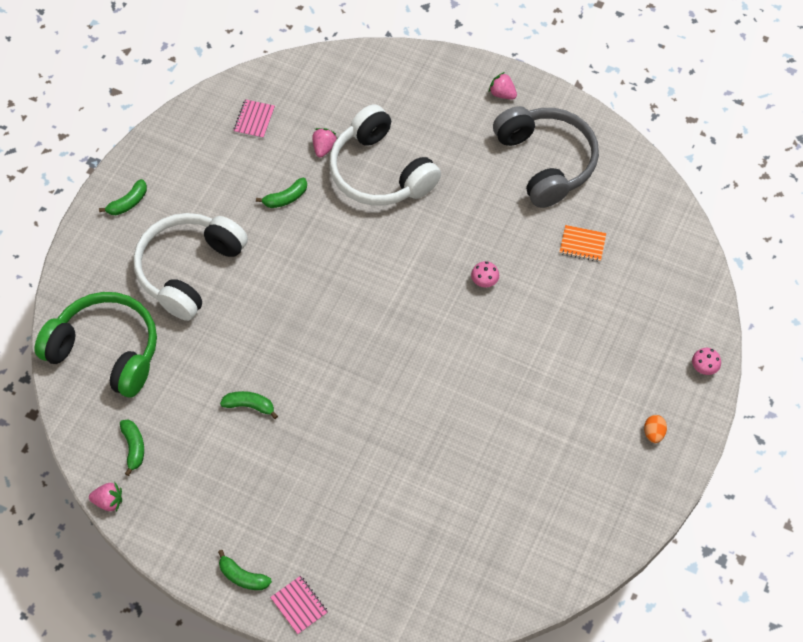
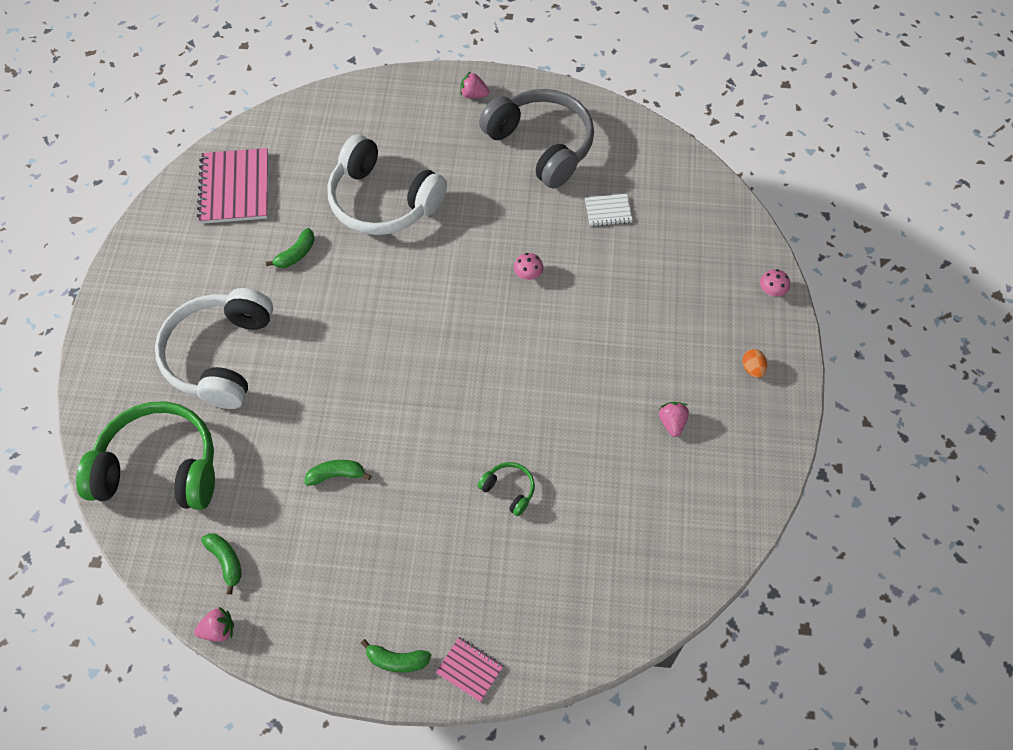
camera: 20 degrees left, 0 degrees up
(128, 203) = (130, 308): green banana -> none
(254, 120) = (235, 188): pink notebook -> pink notebook, size x1.99
(324, 148) = (317, 194): pink strawberry -> pink strawberry (672, 423)
(391, 468) = (509, 490): none -> green headphones
(582, 244) = (608, 211): orange notebook -> white notebook

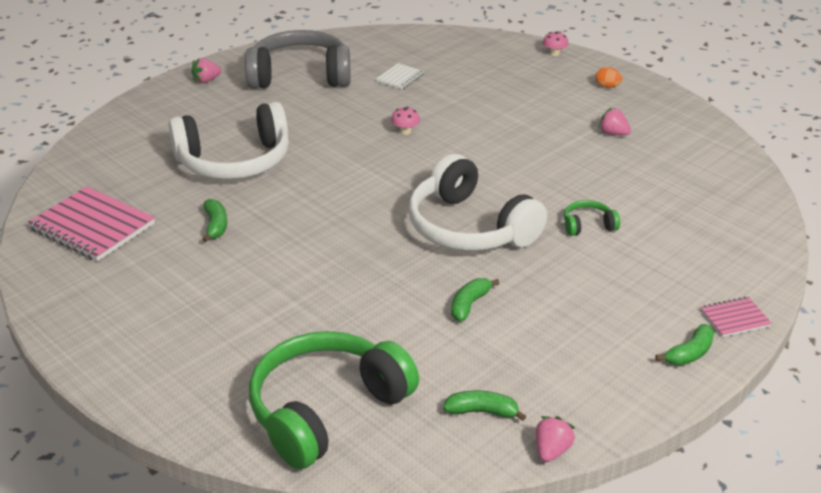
camera: 50 degrees left, 25 degrees down
(220, 356) = (256, 315): white headphones -> white headphones (469, 228)

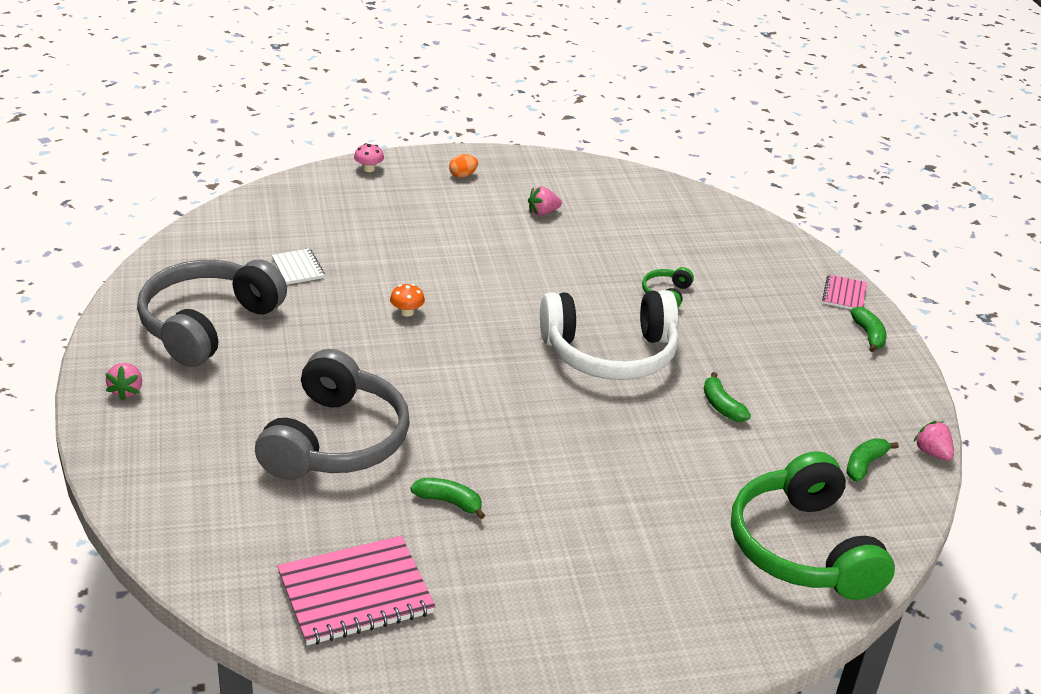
camera: 60 degrees left, 0 degrees up
(234, 161) = (335, 440): white headphones -> grey headphones
(405, 131) = (407, 312): pink mushroom -> orange mushroom

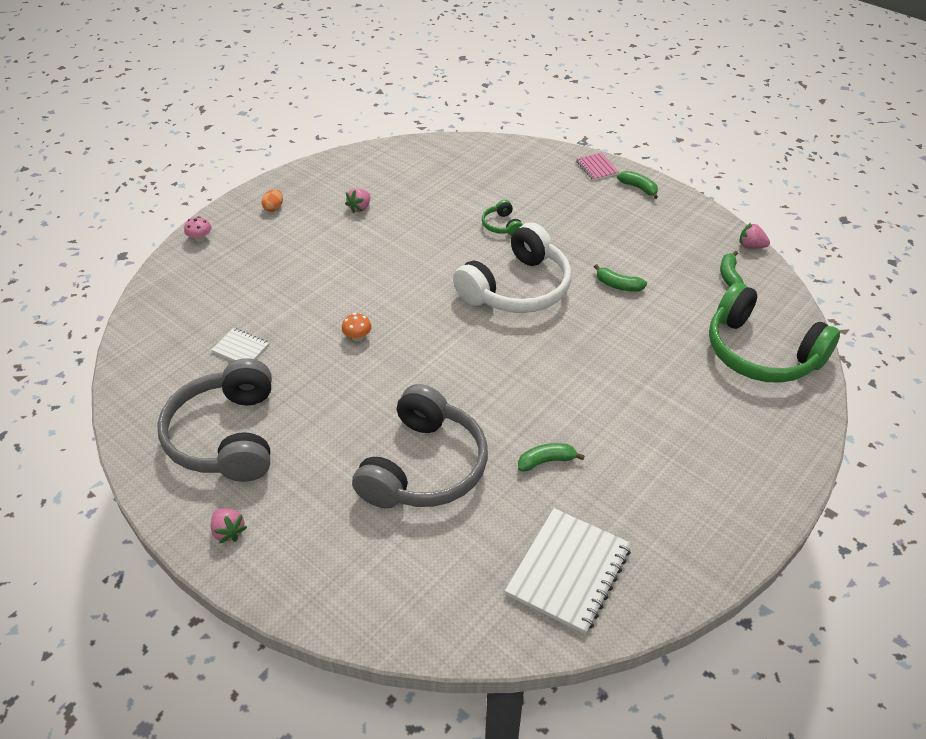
camera: 35 degrees left, 10 degrees up
(335, 440) = (424, 467): grey headphones -> grey headphones turned 45 degrees clockwise
(355, 593) = (568, 571): pink notebook -> white notebook

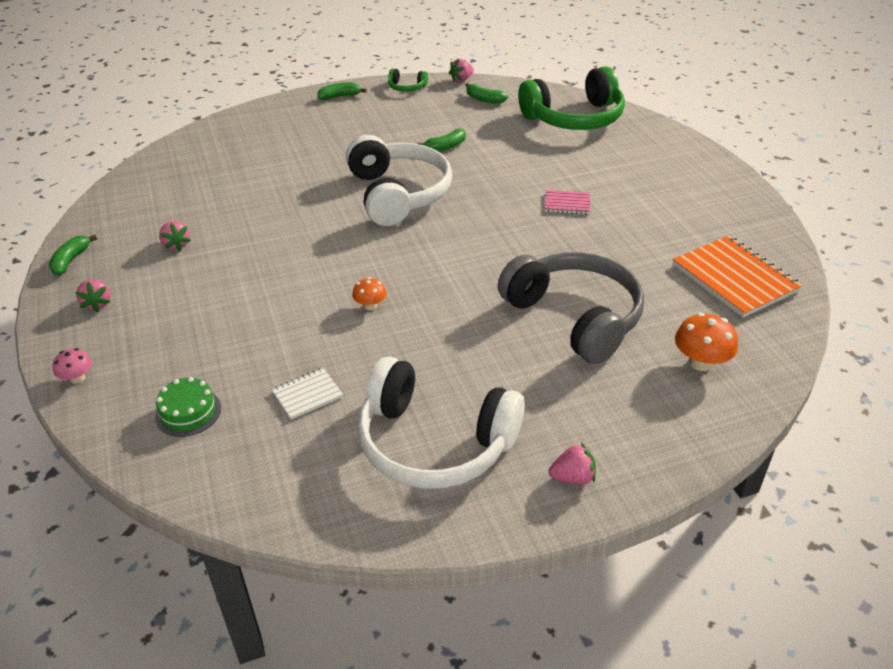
camera: 60 degrees left, 5 degrees down
(195, 301) = (188, 412): none -> green cake
(226, 436) = (434, 443): grey headphones -> white headphones
(274, 208) = (97, 304): orange egg -> pink strawberry
(417, 578) = (701, 362): none -> orange mushroom
(501, 225) = (306, 174): green headphones -> green headphones (406, 87)
(546, 461) = (614, 249): green banana -> green banana (71, 260)
(568, 571) = (734, 278): white notebook -> orange notebook
(596, 168) = (290, 104): pink notebook -> pink notebook (567, 203)

